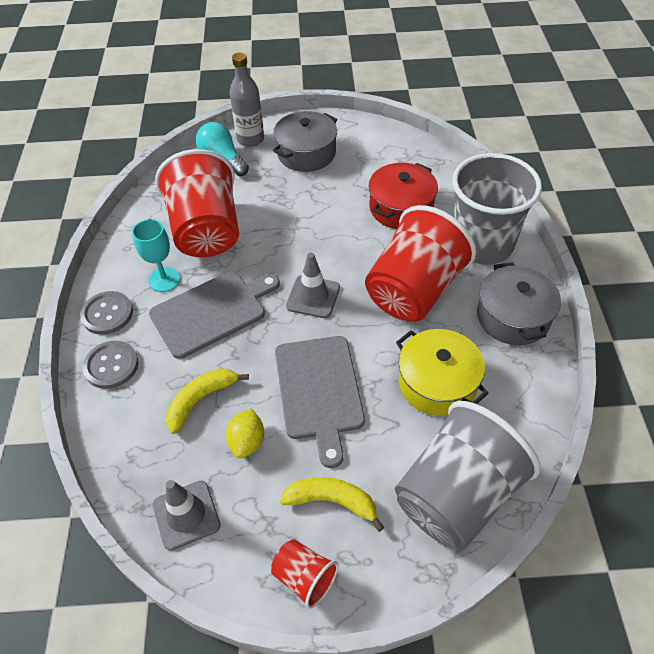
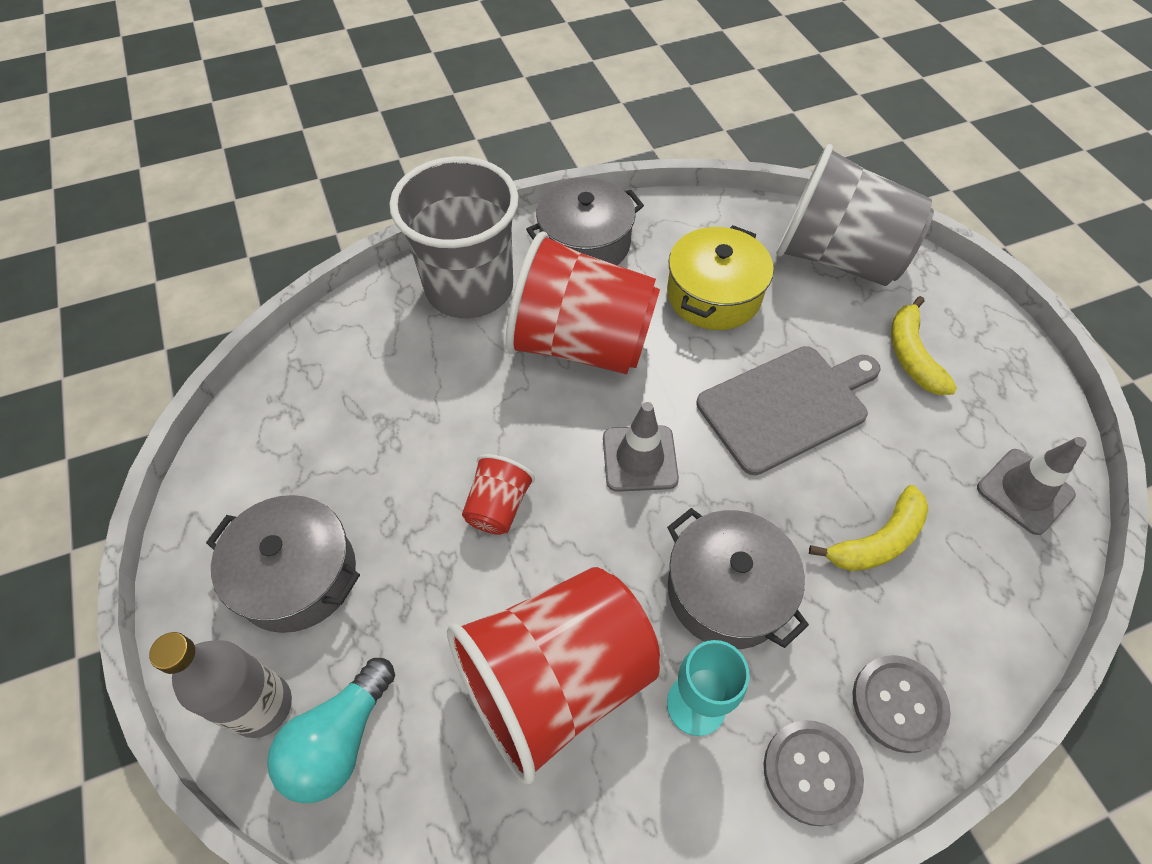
camera: 110 degrees left, 5 degrees up
(200, 400) = (877, 541): yellow banana -> yellow banana turned 60 degrees counterclockwise
(212, 311) = (727, 591): grey cutting board -> grey pot
(247, 442) = (899, 461): yellow lemon -> none
(304, 577) = (1001, 356): red cup -> red cup (498, 506)
(401, 208) = (418, 392): red pot -> none

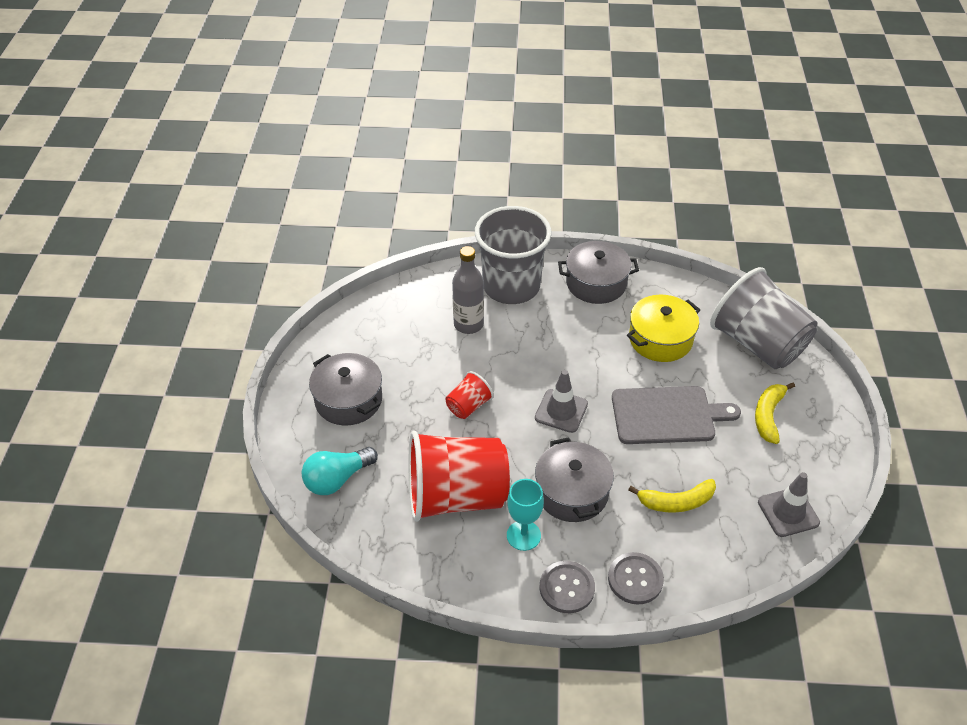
camera: 25 degrees right, 10 degrees down
(262, 706) = (307, 450): grey bottle -> grey bottle (468, 324)
(581, 344) = (561, 339): red cup -> none

